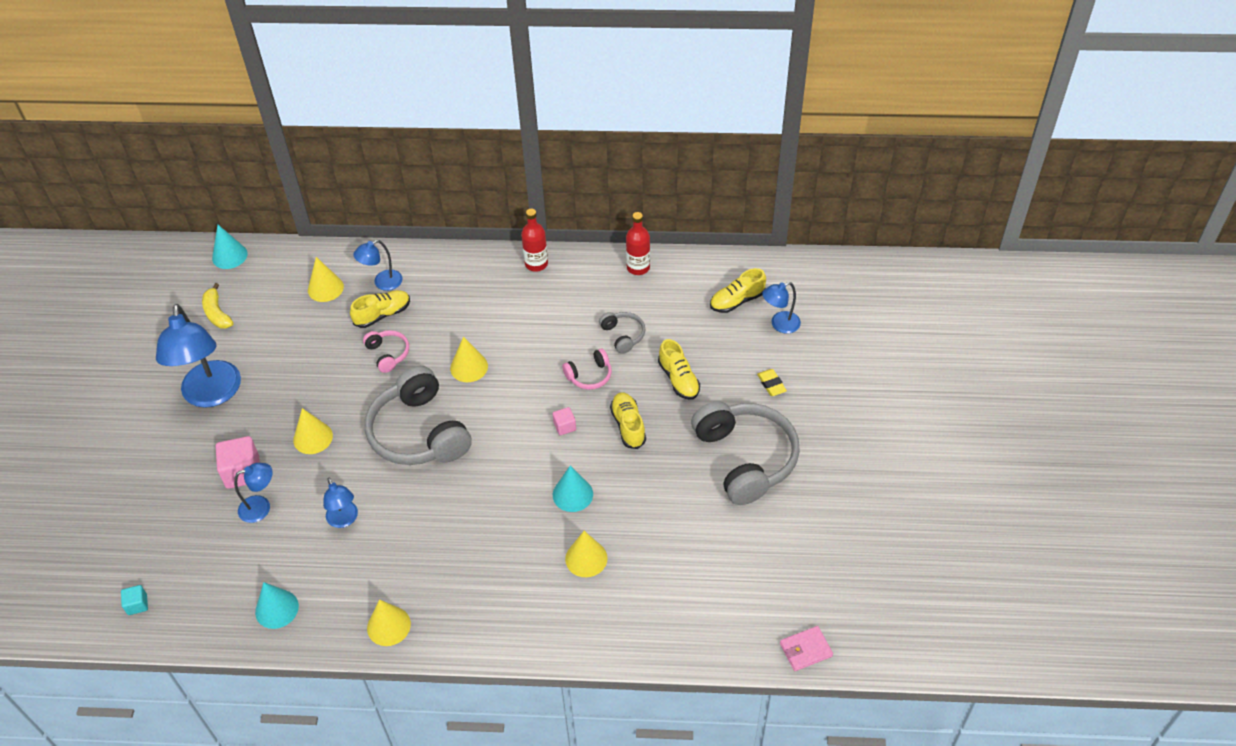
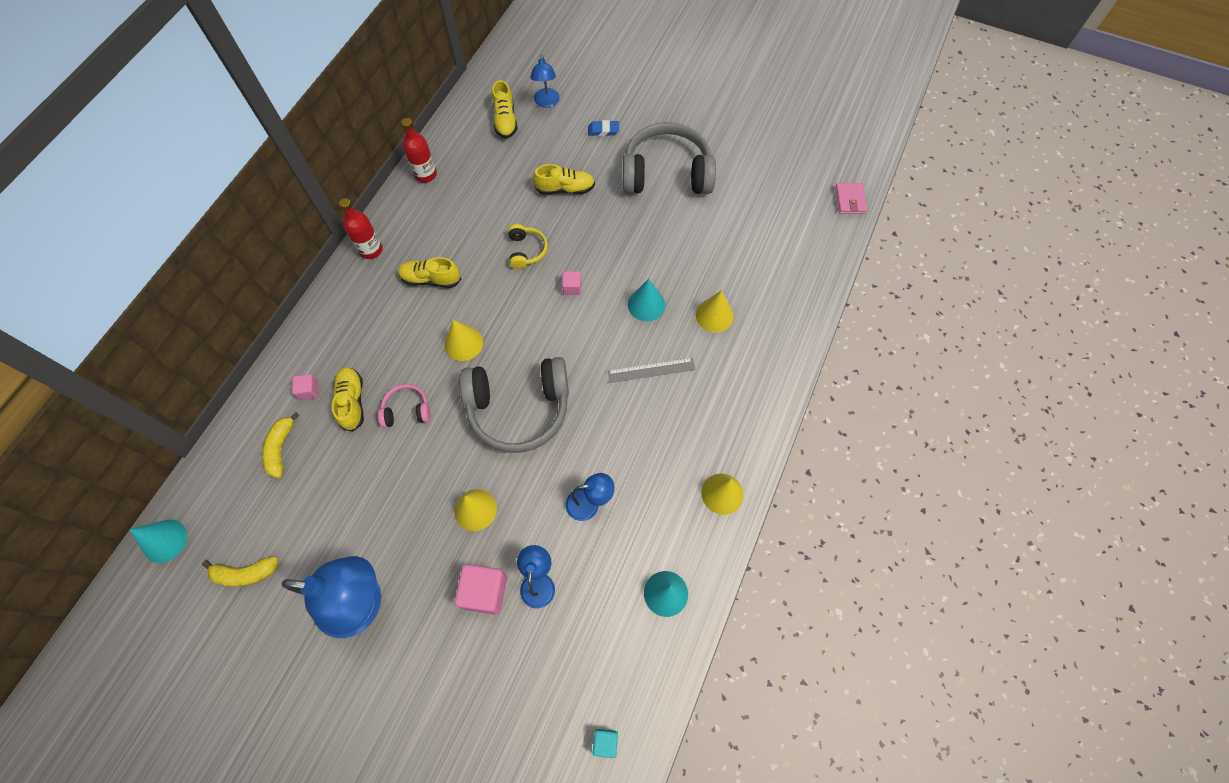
camera: 70 degrees left, 15 degrees up
(325, 288) = (281, 448): yellow cone -> yellow banana
(382, 283) = (309, 390): blue lamp -> pink cube
(499, 523) = (651, 370): none -> grey ruler
(589, 375) = (526, 251): pink headphones -> yellow headphones
(623, 335) = (496, 211): grey headphones -> none
(628, 426) = (595, 240): yellow shoe -> yellow shoe (431, 279)
(771, 384) = (603, 130): yellow eraser -> blue eraser

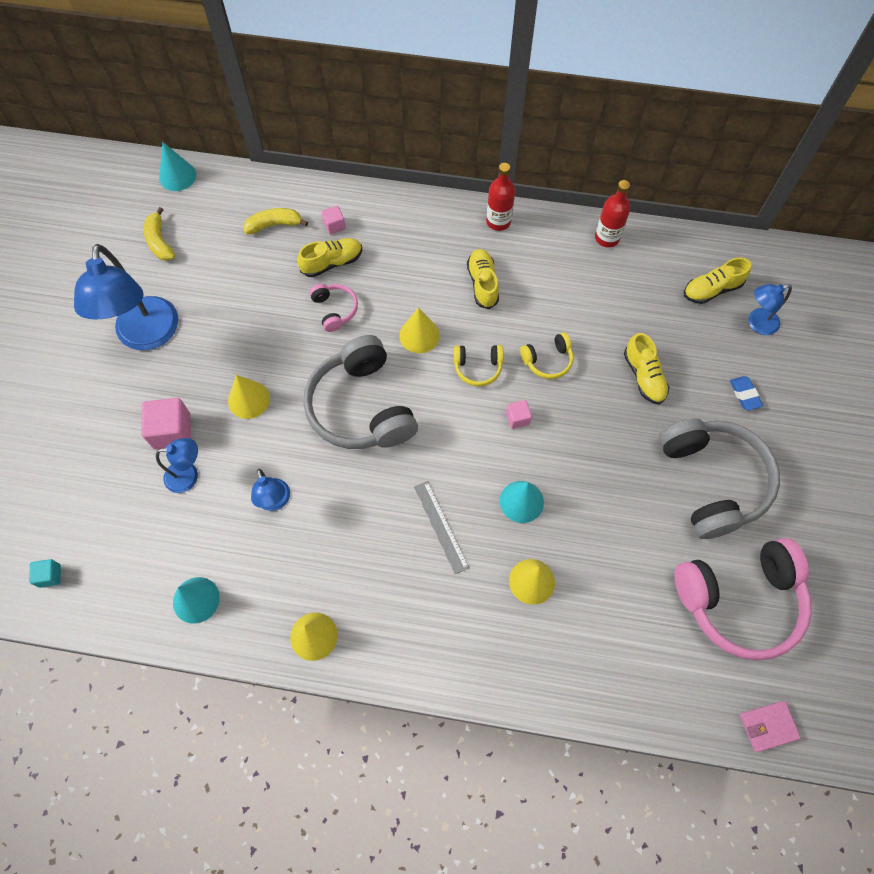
camera: 75 degrees right, 0 degrees up
(514, 305) = (478, 368): none -> yellow headphones
(760, 187) = (739, 601): none -> pink headphones

